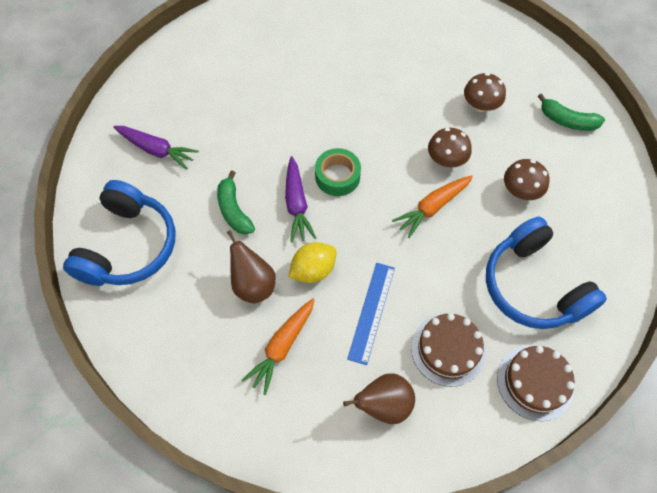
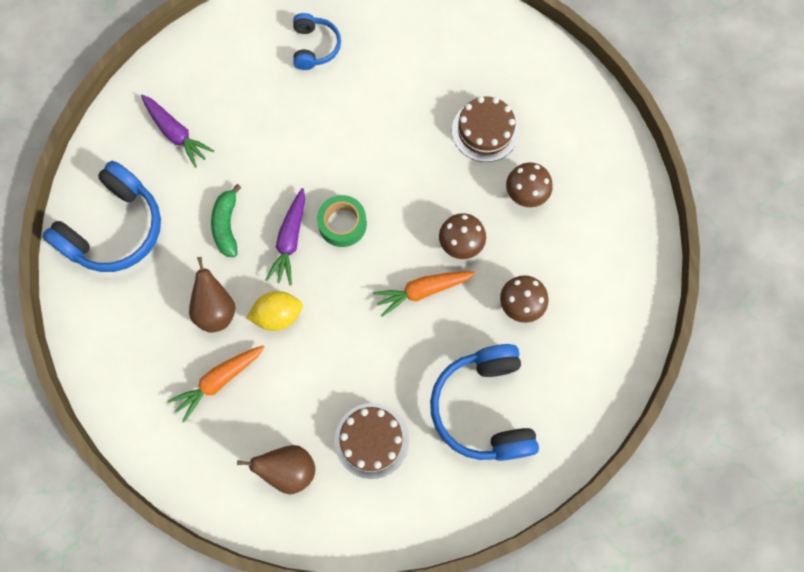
camera: 20 degrees right, 10 degrees up
(252, 49) = (315, 47): none -> blue headphones
(371, 312) = (315, 377): blue ruler -> none
(535, 382) = (439, 502): brown cake -> brown cake (485, 131)
(567, 120) = (610, 242): green banana -> none

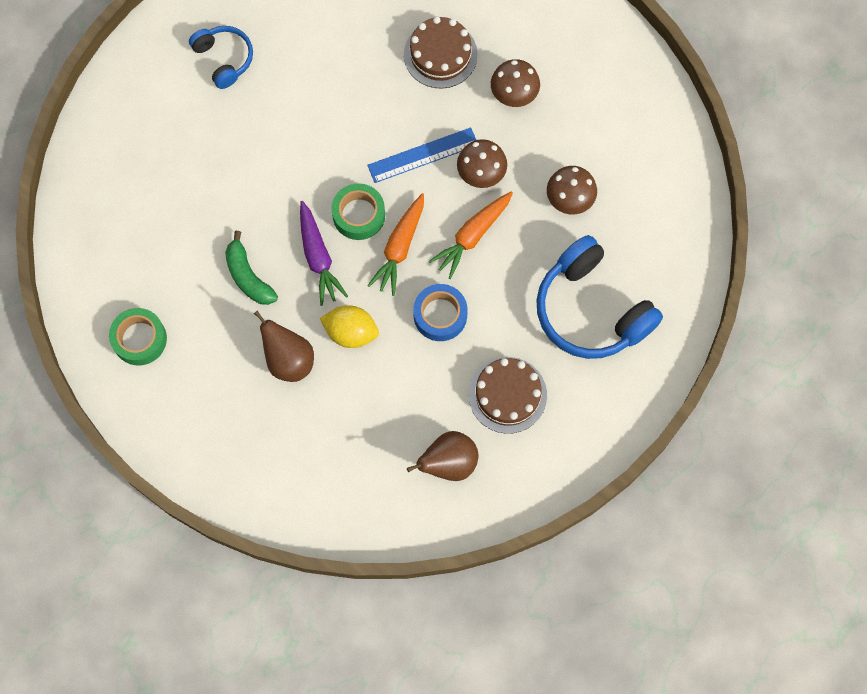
camera: 30 degrees left, 0 degrees up
(115, 229) = (139, 339): blue headphones -> green tape
(176, 133) = (140, 216): purple carrot -> none
(219, 381) = (333, 422): orange carrot -> orange carrot (400, 248)
(278, 315) = (351, 332): yellow lemon -> yellow lemon turned 60 degrees clockwise
(357, 342) = (440, 315): none -> blue tape
(422, 204) = (423, 155): none -> blue ruler

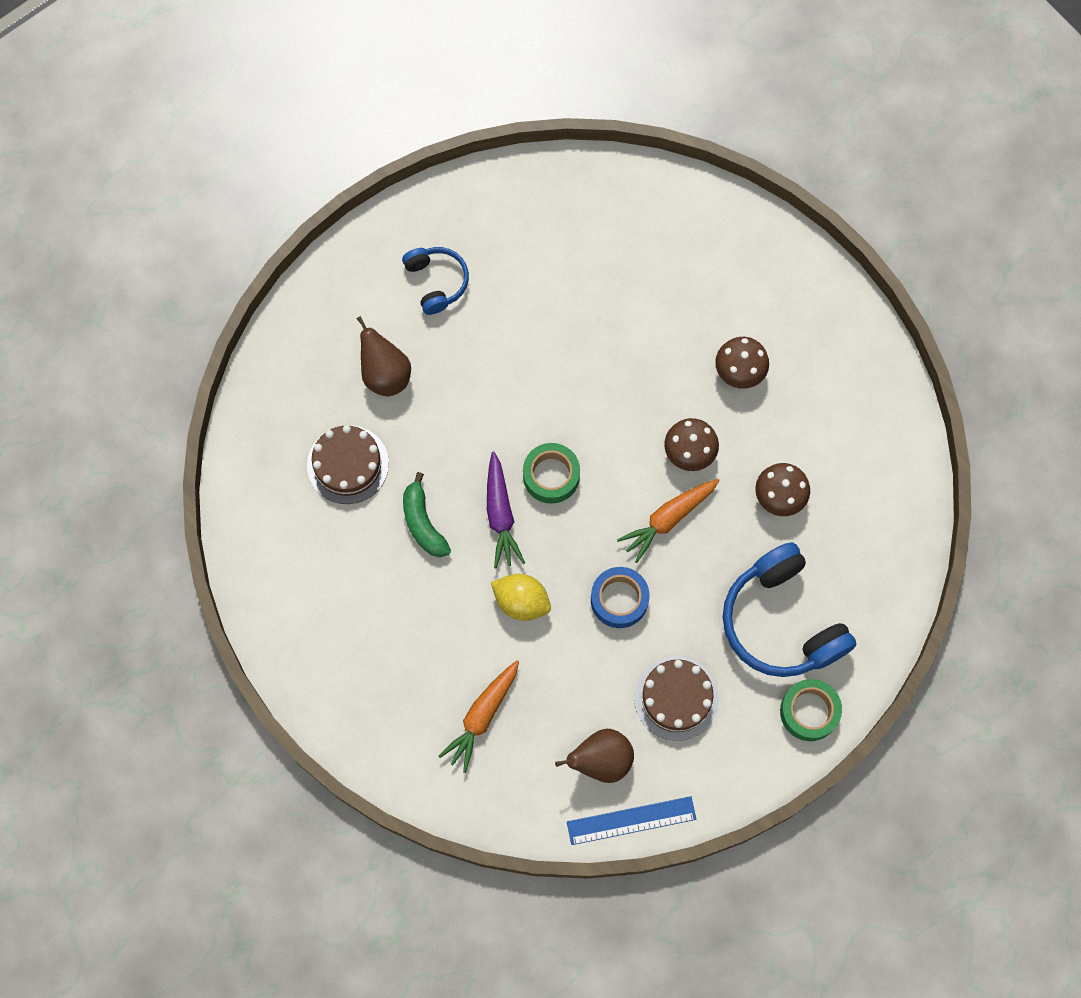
camera: 10 degrees right, 0 degrees up
(139, 339) = (298, 571): green tape -> green tape (809, 711)
(289, 360) = (451, 620): brown pear -> brown pear (385, 374)
(400, 248) = (588, 519): orange carrot -> orange carrot (482, 716)
(423, 155) = (630, 422): blue ruler -> blue ruler (631, 820)
(440, 54) = (668, 315): brown cake -> brown cake (348, 464)

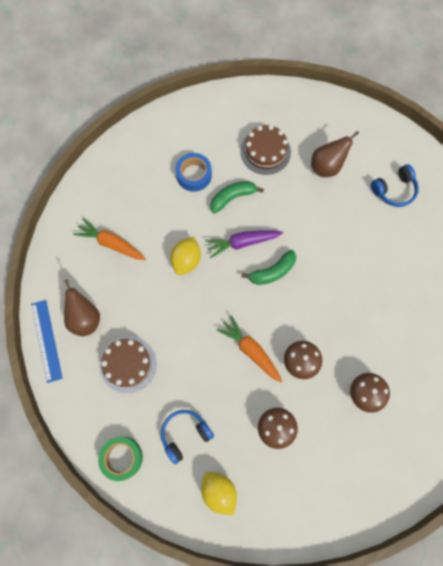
camera: 85 degrees right, 0 degrees up
(551, 476) = (272, 272): green tape -> green banana
(619, 599) = (192, 322): blue tape -> blue tape (194, 175)
(781, 621) = (185, 434): blue headphones -> blue headphones, size x0.55
(859, 581) = (219, 491): none -> yellow lemon

